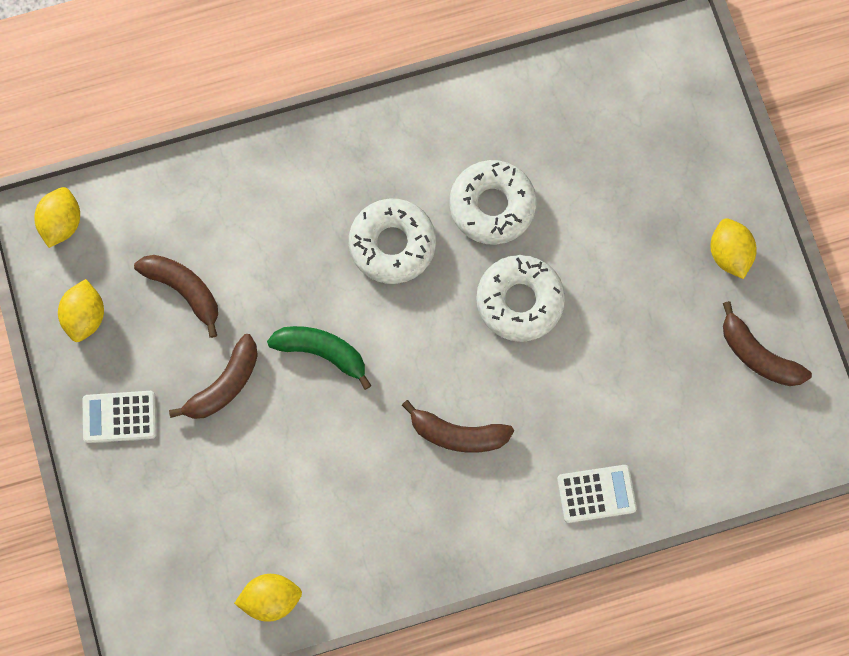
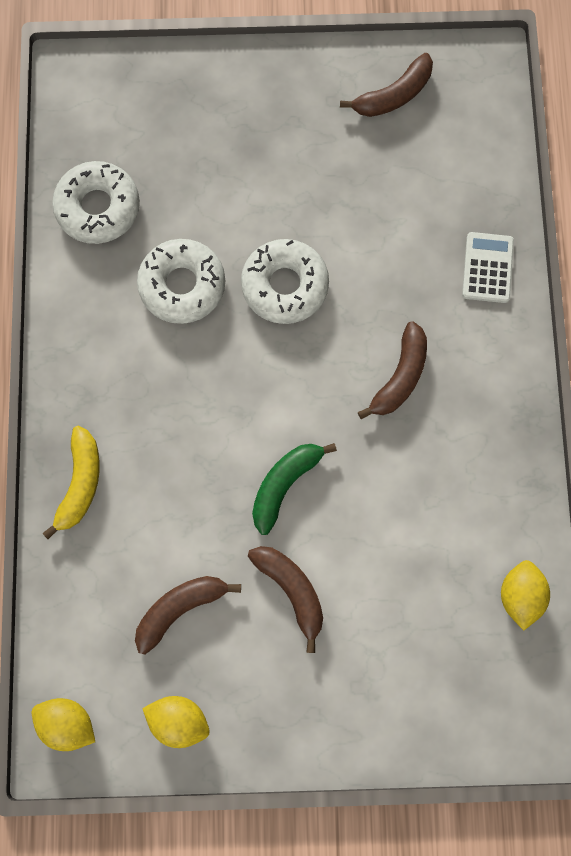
camera: 75 degrees left, 0 degrees up
(119, 417) = (297, 708): white calculator -> none
(277, 170) = (80, 483): none -> yellow banana
(392, 244) = (193, 389): white donut -> white donut (98, 208)
(729, 254) = (292, 92): yellow lemon -> none

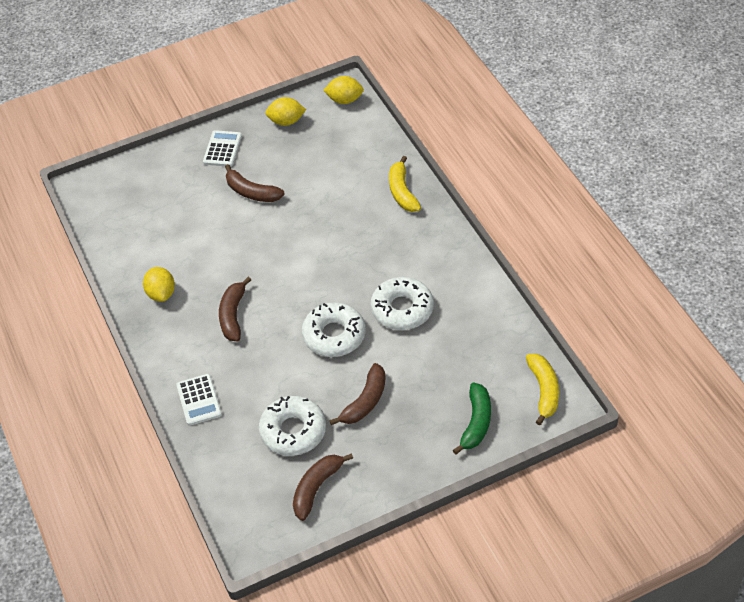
camera: 160 degrees right, 25 degrees down
(81, 100) = (544, 390): none -> yellow banana
(98, 208) = (486, 330): white donut -> white donut (293, 431)
(180, 609) = (311, 162): brown banana -> brown banana (365, 401)
(284, 485) = (280, 235): green banana -> green banana (476, 422)
(301, 707) = (222, 149): none -> white calculator
(520, 596) = (115, 238): yellow lemon -> yellow lemon (161, 293)

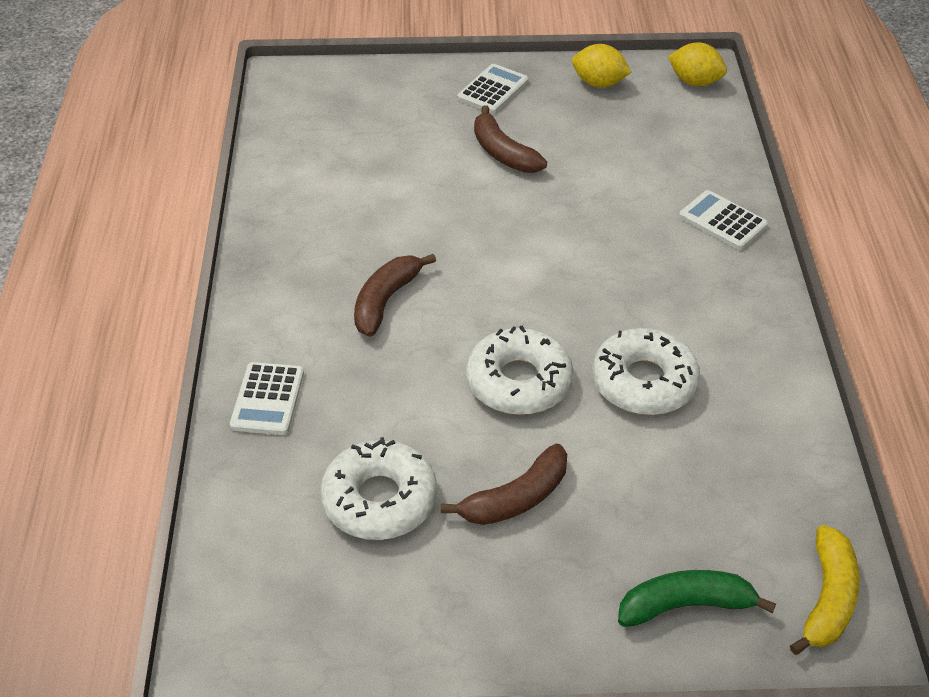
camera: 20 degrees right, 5 degrees down
(161, 293) = (304, 238): yellow lemon -> none
(316, 488) = (366, 605): brown banana -> none
(402, 192) = (723, 221): yellow banana -> white calculator
(476, 422) = (685, 605): green banana -> green banana turned 135 degrees counterclockwise

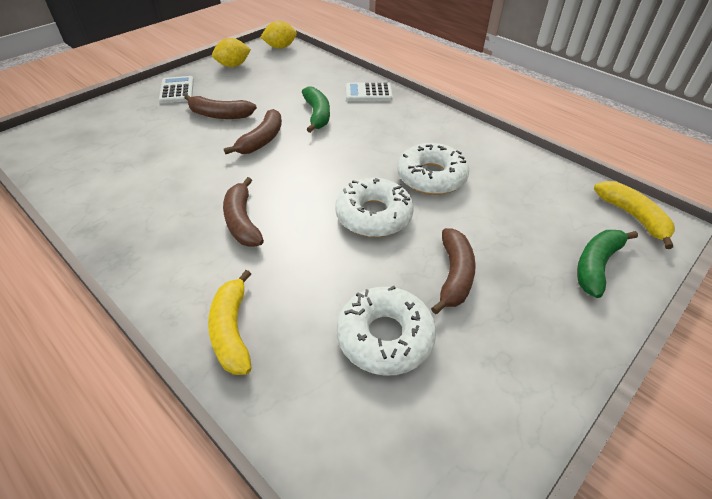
camera: 45 degrees left, 0 degrees up
(267, 399) = (232, 331): white calculator -> yellow banana
(511, 215) = (262, 140): none -> brown banana
(615, 217) = (317, 115): none -> green banana

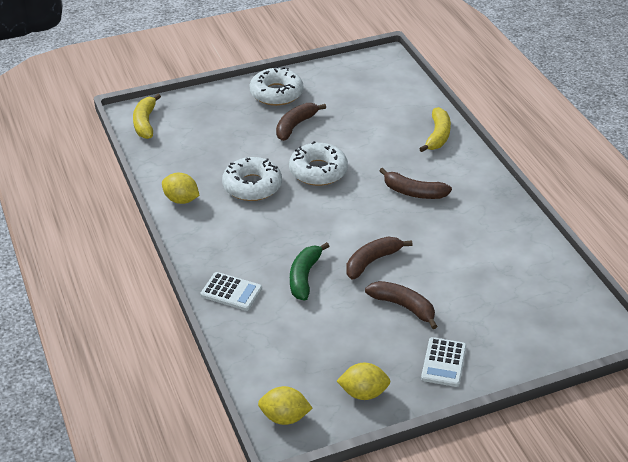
camera: 155 degrees left, 5 degrees down
(242, 221) = (414, 192): brown banana -> brown banana turned 105 degrees clockwise
(385, 337) = (356, 112): white donut -> white donut (276, 93)
(484, 145) = (181, 200): none -> yellow lemon
(596, 265) = (207, 108): green banana -> none

